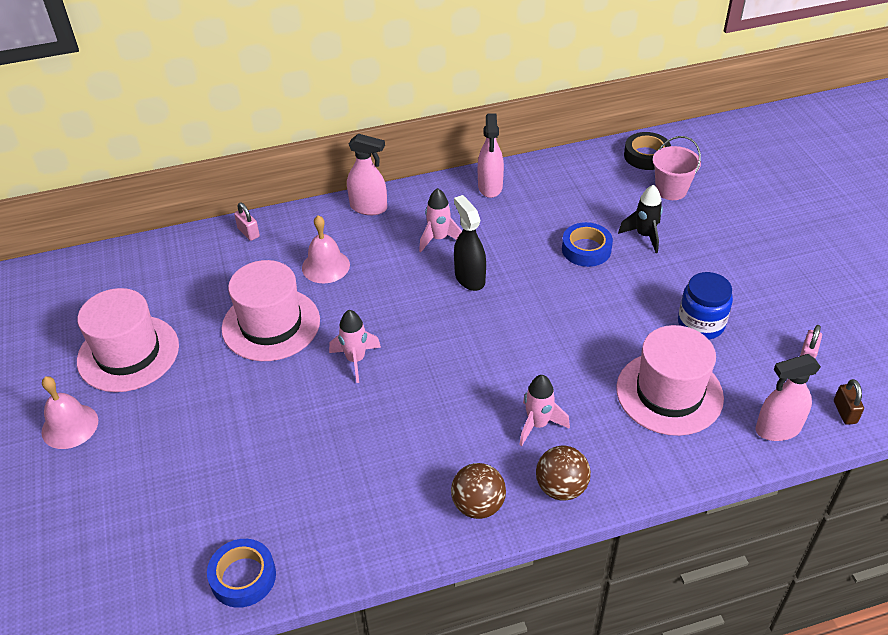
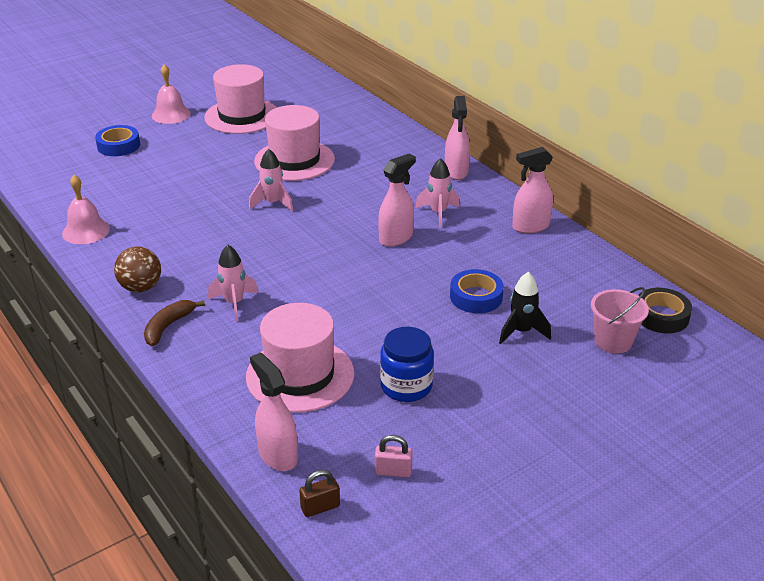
camera: 70 degrees right, 10 degrees down
(243, 577) = (61, 203): blue tape -> blue tape (118, 146)
(248, 232) = (390, 128): pink padlock -> none
(325, 266) = (371, 168): pink bell -> pink bell (86, 231)
(469, 278) = (396, 238): black spray bottle -> pink spray bottle
(561, 488) = (168, 326): brown ball -> brown banana

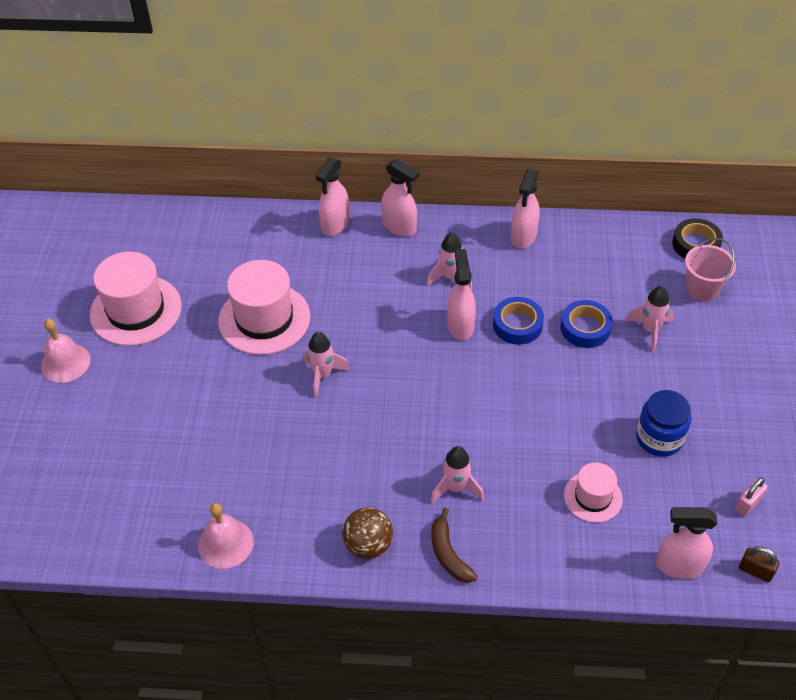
camera: 50 degrees left, 15 degrees up
(118, 146) = (82, 437): blue tape -> blue tape (517, 325)
(300, 375) = (593, 497): pink hat -> pink hat, size x0.56
(320, 507) = (755, 571): brown padlock -> brown padlock turned 75 degrees counterclockwise
(419, 147) = (335, 225): none -> pink spray bottle
(521, 331) = (650, 330): black rocket -> pink rocket

